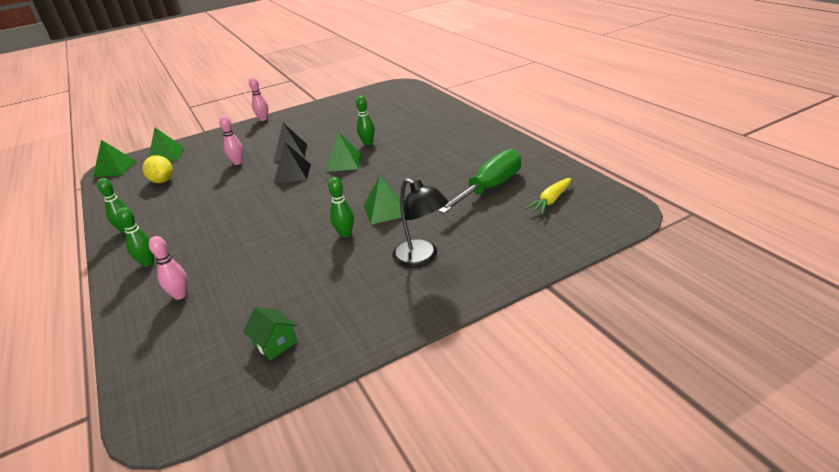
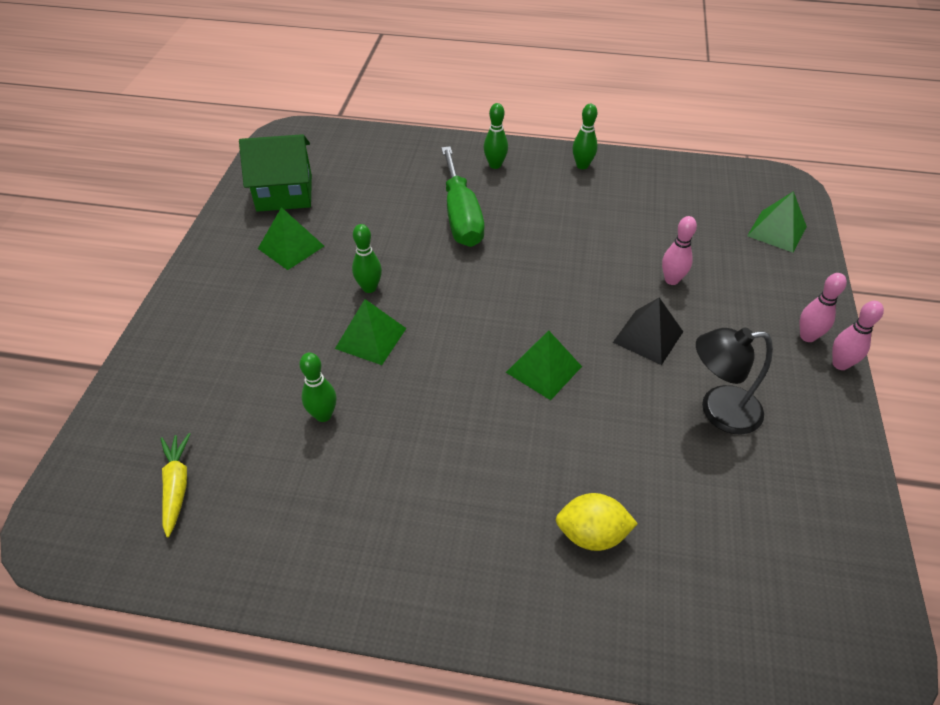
camera: 125 degrees right, 15 degrees up
(114, 168) = (778, 186): green pyramid -> green pyramid (291, 247)
(162, 181) = (687, 210): yellow lemon -> yellow lemon (591, 534)
(180, 295) = (416, 169): pink bowling pin -> pink bowling pin (807, 336)
(275, 343) = (284, 193): green house -> green house, size x1.91
(292, 173) = (572, 311): black pyramid -> none
(368, 143) = (581, 427): green bowling pin -> green bowling pin (323, 415)
(422, 258) = (255, 313): black lamp -> black lamp (718, 410)
(490, 188) = (283, 457): green screwdriver -> green screwdriver (461, 216)

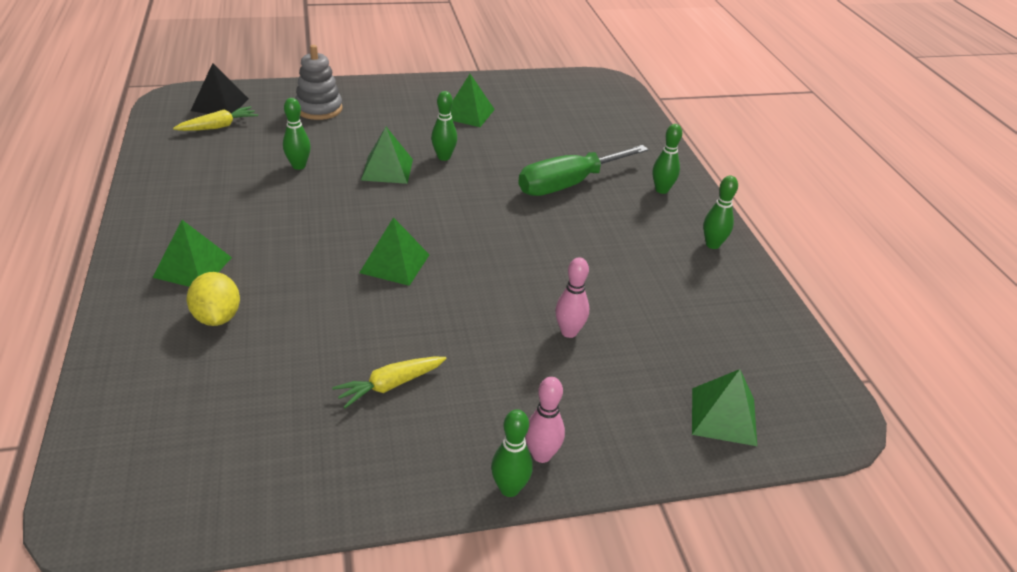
camera: 65 degrees right, 10 degrees down
(197, 372) = (319, 109): none -> grey stacking toy
(284, 193) = (530, 96): green house -> none
(493, 549) = (193, 267): none -> green pyramid
(648, 337) = (471, 324): black pyramid -> black pyramid (220, 104)
(718, 410) = (390, 385): black lamp -> yellow carrot
(840, 364) = (509, 488): pink bowling pin -> green bowling pin

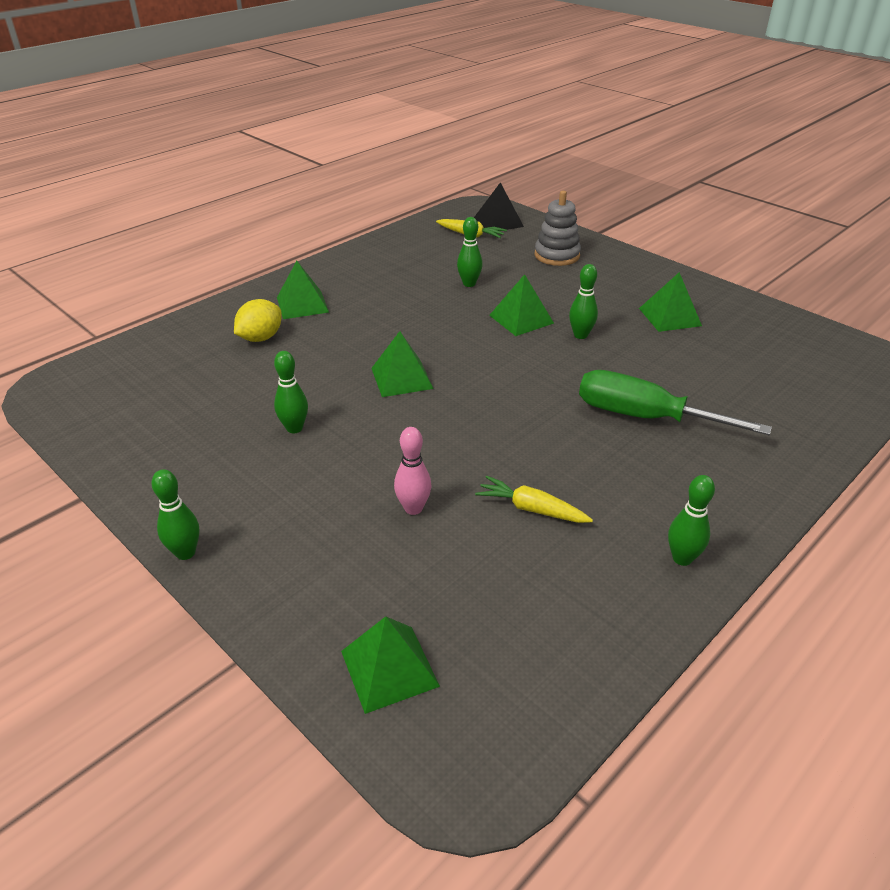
camera: 60 degrees right, 0 degrees up
(390, 385) = (255, 441): yellow carrot -> yellow carrot (531, 509)
(541, 455) = (237, 556): pink bowling pin -> none
(661, 190) = (731, 481): green bowling pin -> green bowling pin (294, 428)

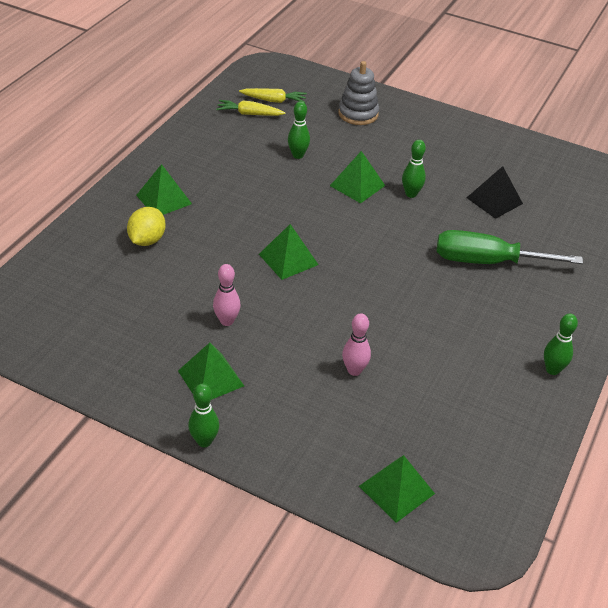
camera: 20 degrees left, 5 degrees up
(294, 428) = (227, 321): green bowling pin -> pink bowling pin
(498, 222) = (291, 82): black pyramid -> black pyramid (494, 200)
(531, 509) = (438, 353): yellow carrot -> yellow carrot (249, 114)
(669, 317) = (472, 165): green pyramid -> green pyramid (210, 378)

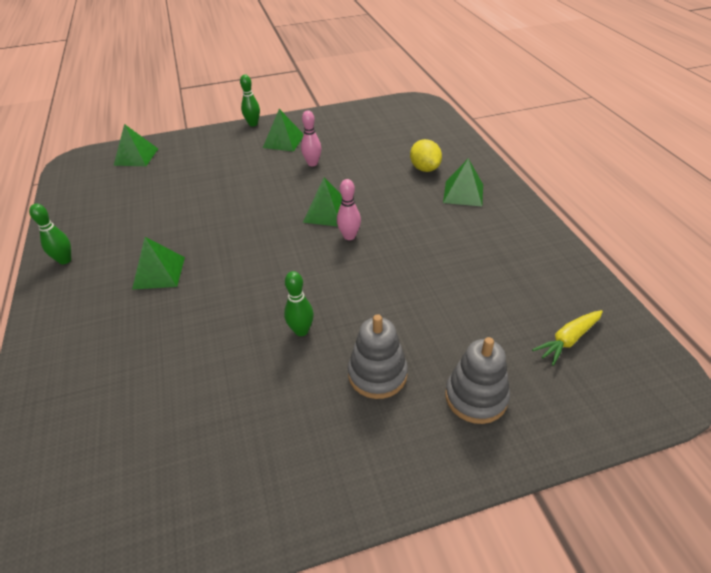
camera: 140 degrees right, 0 degrees up
(249, 114) = (553, 304): yellow carrot -> none
(298, 155) = (445, 294): green bowling pin -> none
(354, 370) = (208, 185): pink bowling pin -> pink bowling pin (349, 236)
(357, 185) = (357, 303): green pyramid -> green pyramid (159, 272)
(394, 150) = (377, 374): none -> grey stacking toy
(487, 261) = (171, 311): green screwdriver -> none
(494, 200) = (211, 388): black pyramid -> none

